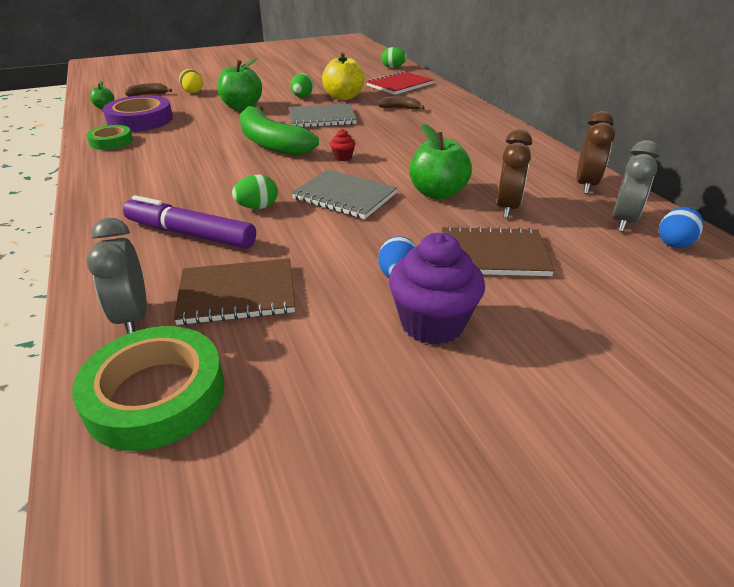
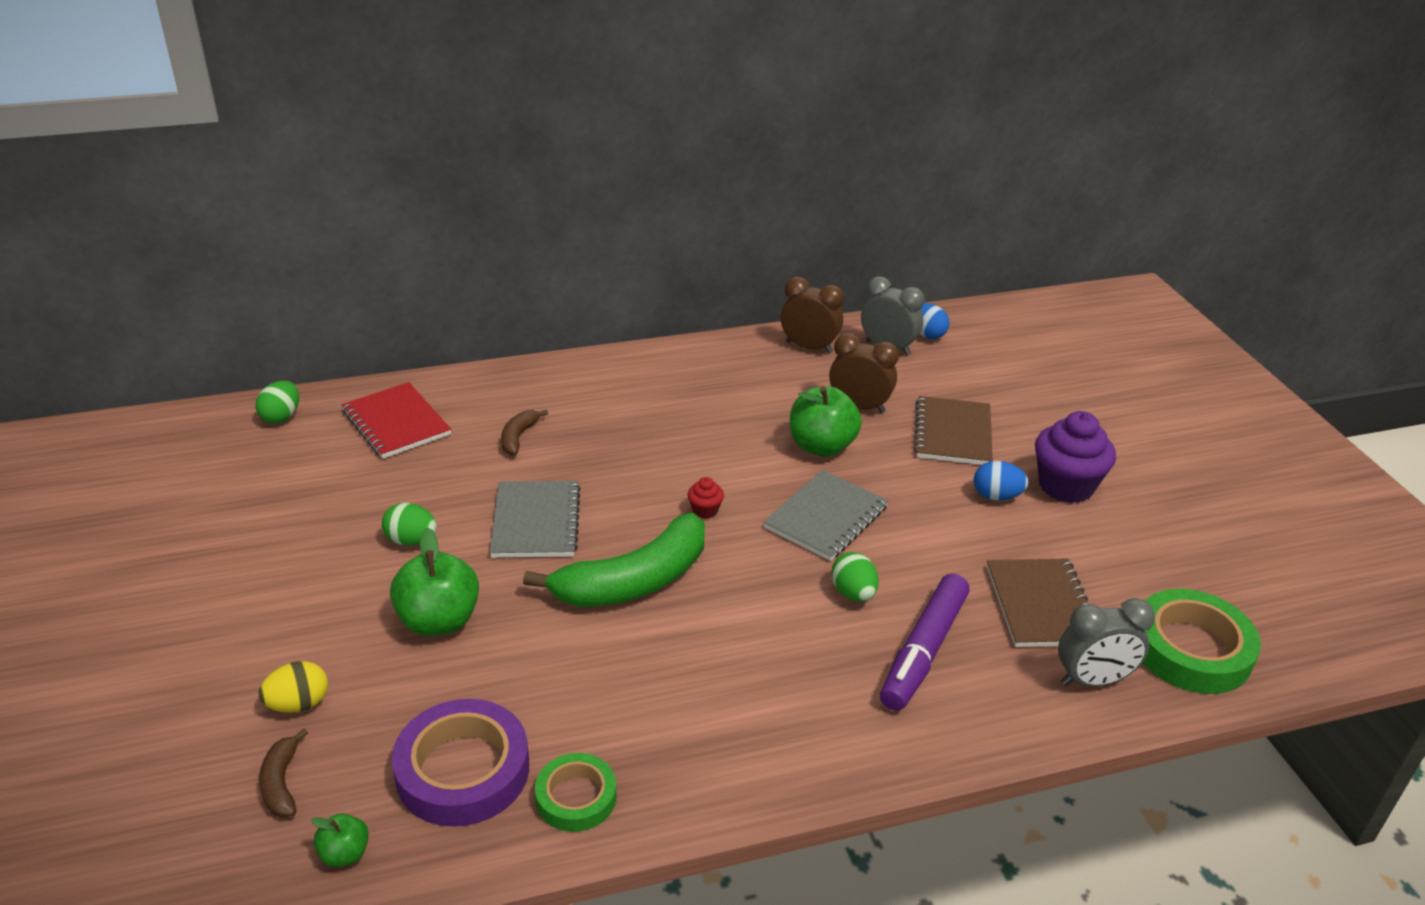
camera: 85 degrees left, 0 degrees up
(343, 97) = (435, 491): yellow apple -> none

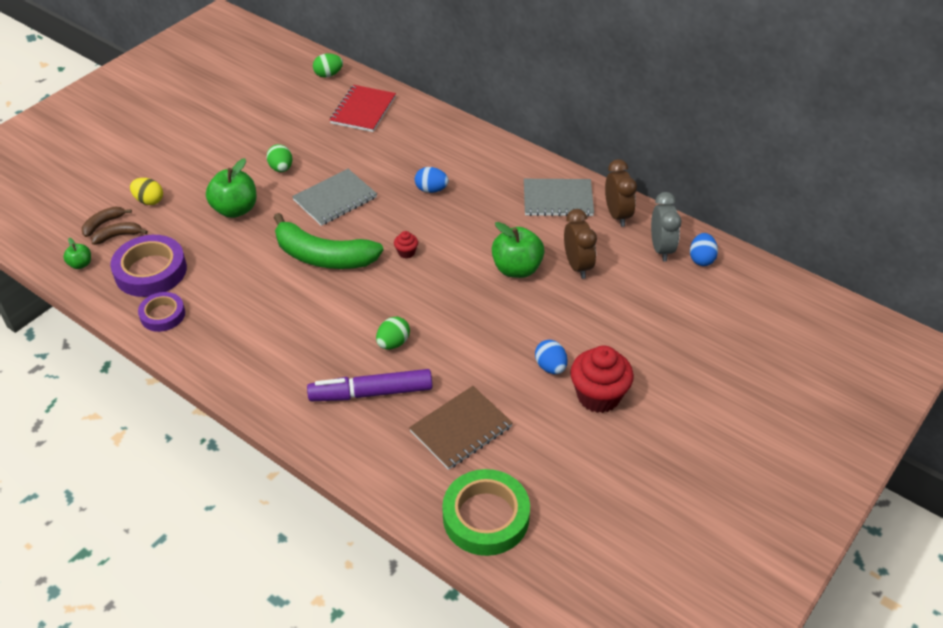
camera: 55 degrees right, 10 degrees up
(518, 437) = (396, 155): brown banana -> brown banana (118, 236)
(576, 797) = (162, 315): green tape -> purple tape
(616, 441) = (431, 190): none -> blue egg
(826, 517) = (450, 302): grey notebook -> grey notebook (558, 199)
(953, 433) = (597, 320): brown notebook -> none
(1065, 486) = (598, 396): purple cupcake -> red cupcake
(1092, 680) = (412, 478): grey clock -> none

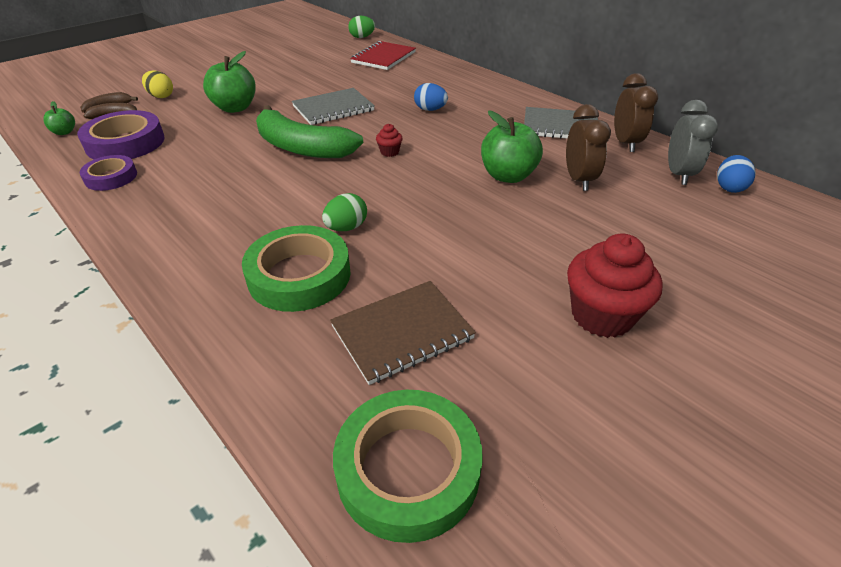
camera: 10 degrees right, 5 degrees down
(281, 168) = (293, 86): green egg -> none
(371, 393) = (299, 275): purple marker -> green tape
(550, 367) = (537, 274): blue egg -> none

